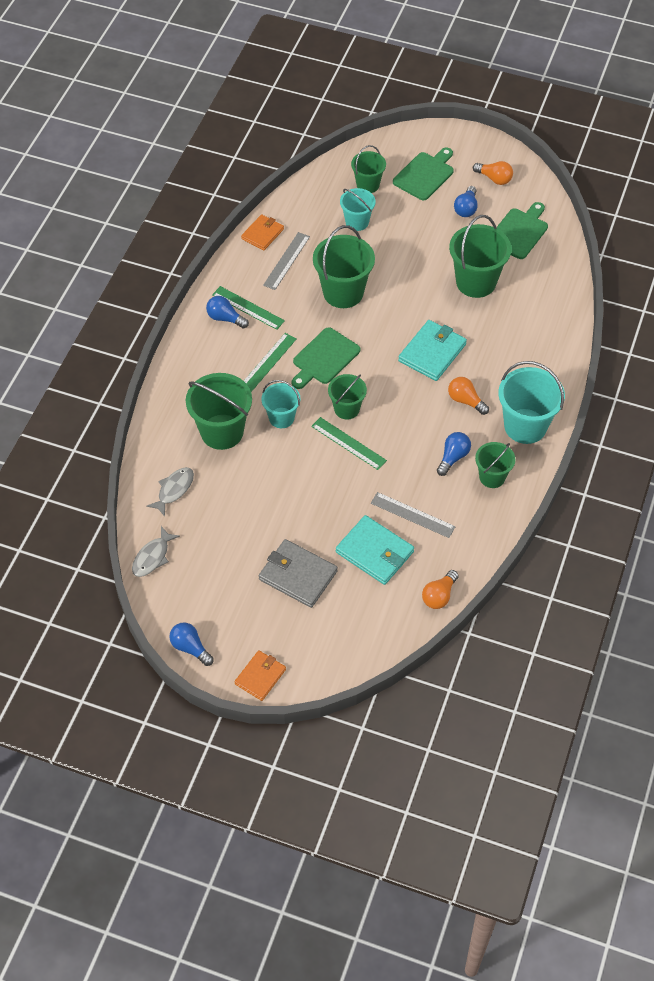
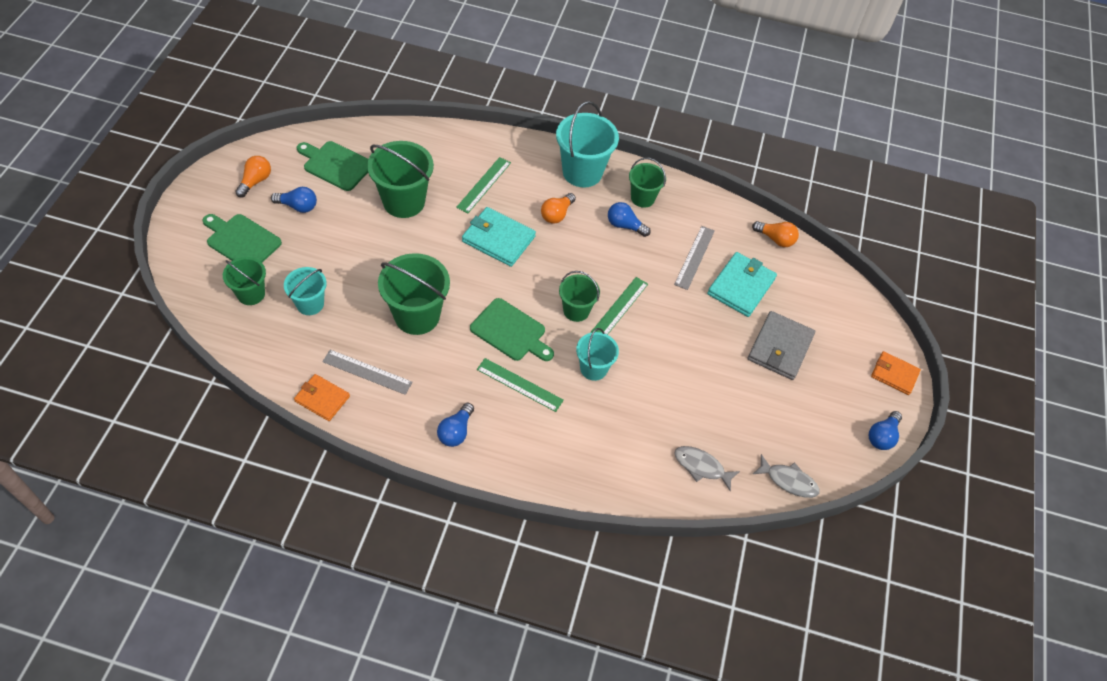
camera: 100 degrees left, 0 degrees up
(222, 432) = (618, 424): green bucket -> none
(248, 308) = (440, 408): green ruler -> green ruler (484, 185)

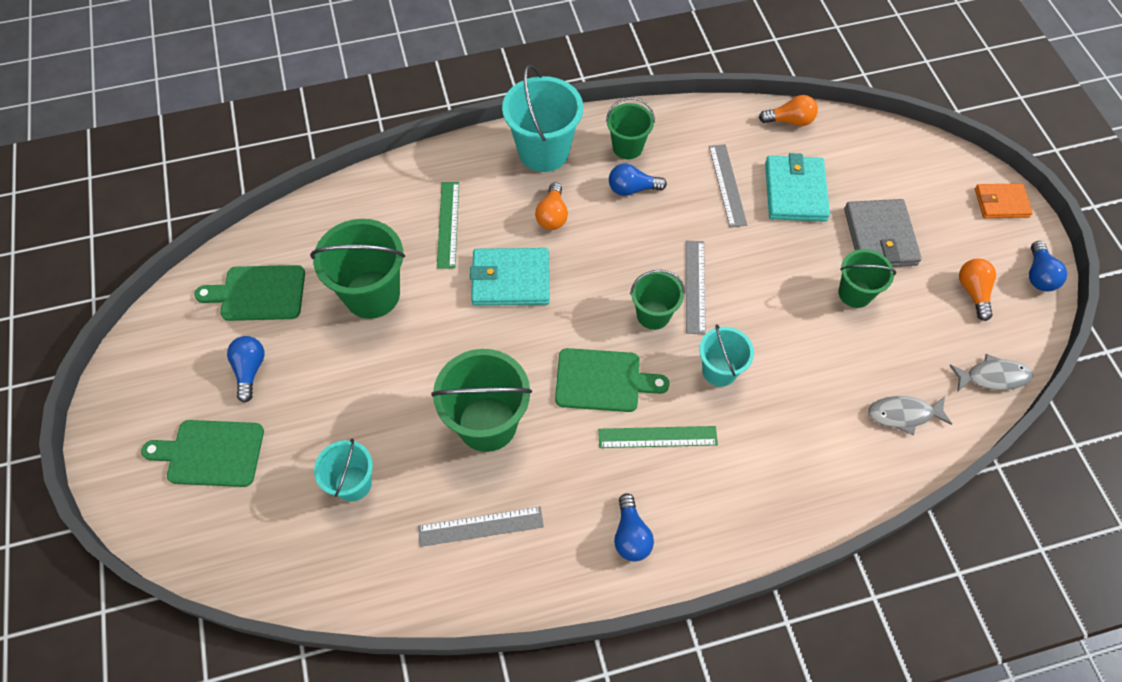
camera: 25 degrees left, 5 degrees up
(251, 294) = (272, 514): green bucket -> green bucket (855, 293)
(255, 181) = (174, 368): orange light bulb -> orange light bulb (973, 292)
(298, 206) = (250, 370): blue light bulb -> blue light bulb turned 75 degrees counterclockwise
(322, 399) = (453, 592): orange wallet -> none
(619, 308) = (695, 286): green ruler -> grey ruler

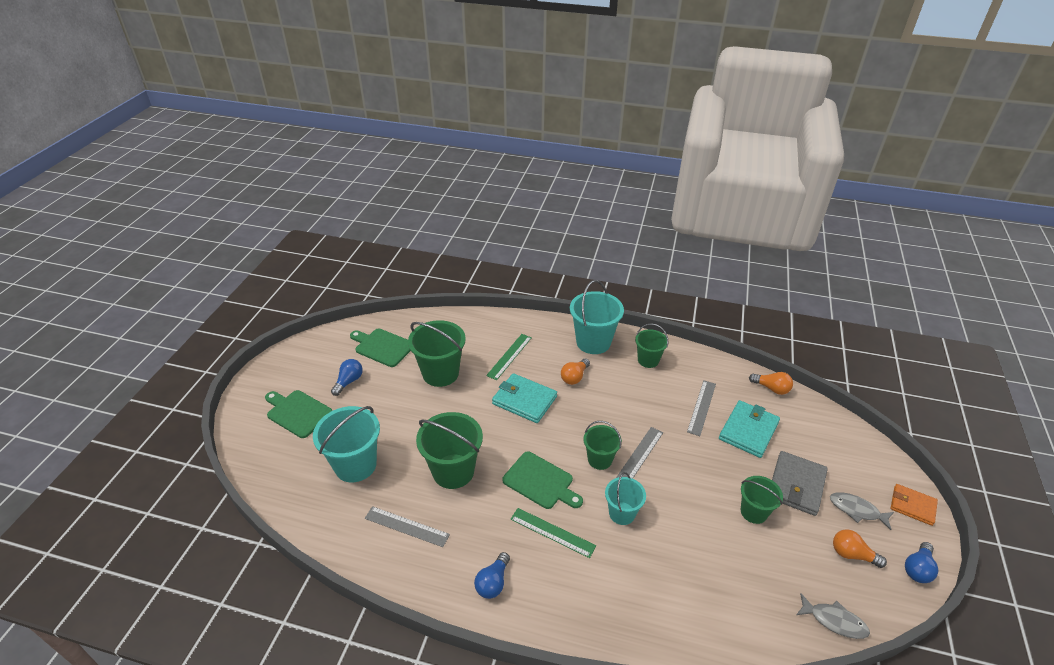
camera: 30 degrees right, 20 degrees down
(353, 483) = (355, 465): turquoise bucket -> turquoise bucket, size x1.67
(632, 189) = (635, 383): blue light bulb -> none
(903, 414) = (742, 609): grey fish -> grey fish (857, 510)
(973, 292) = (852, 554): orange light bulb -> orange light bulb turned 90 degrees counterclockwise

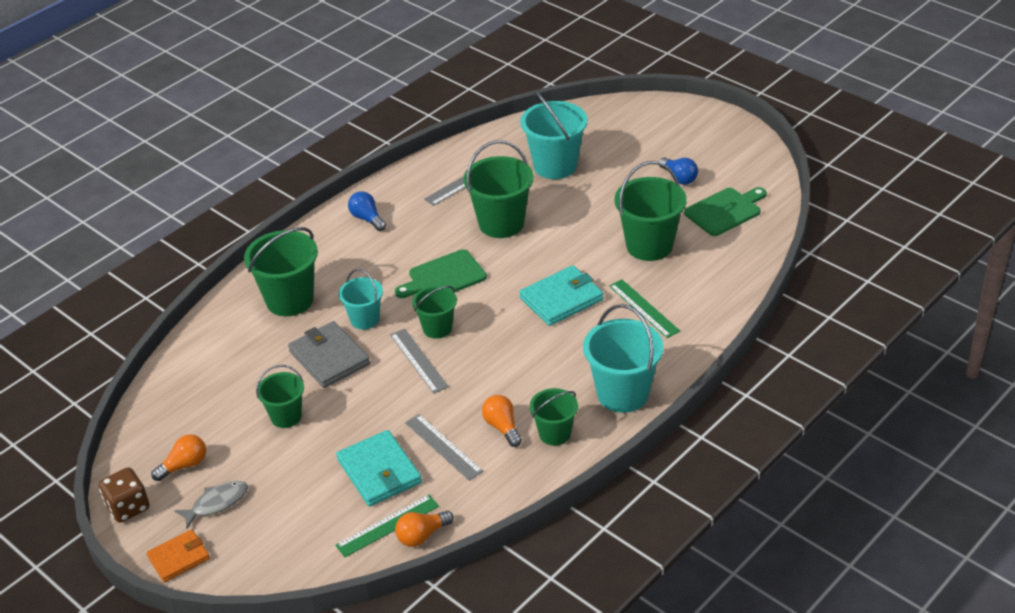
camera: 120 degrees right, 0 degrees up
(297, 412) = (652, 140): green cutting board -> none
(552, 532) = (383, 267): green ruler -> green ruler (387, 525)
(574, 377) = (570, 352): orange light bulb -> orange light bulb (502, 427)
(637, 587) = (290, 300): none -> green bucket
(796, 485) = (283, 470): grey wallet -> grey wallet (329, 357)
(834, 621) = (151, 411): grey fish -> none
(917, 569) = (128, 507): blue light bulb -> brown dice

